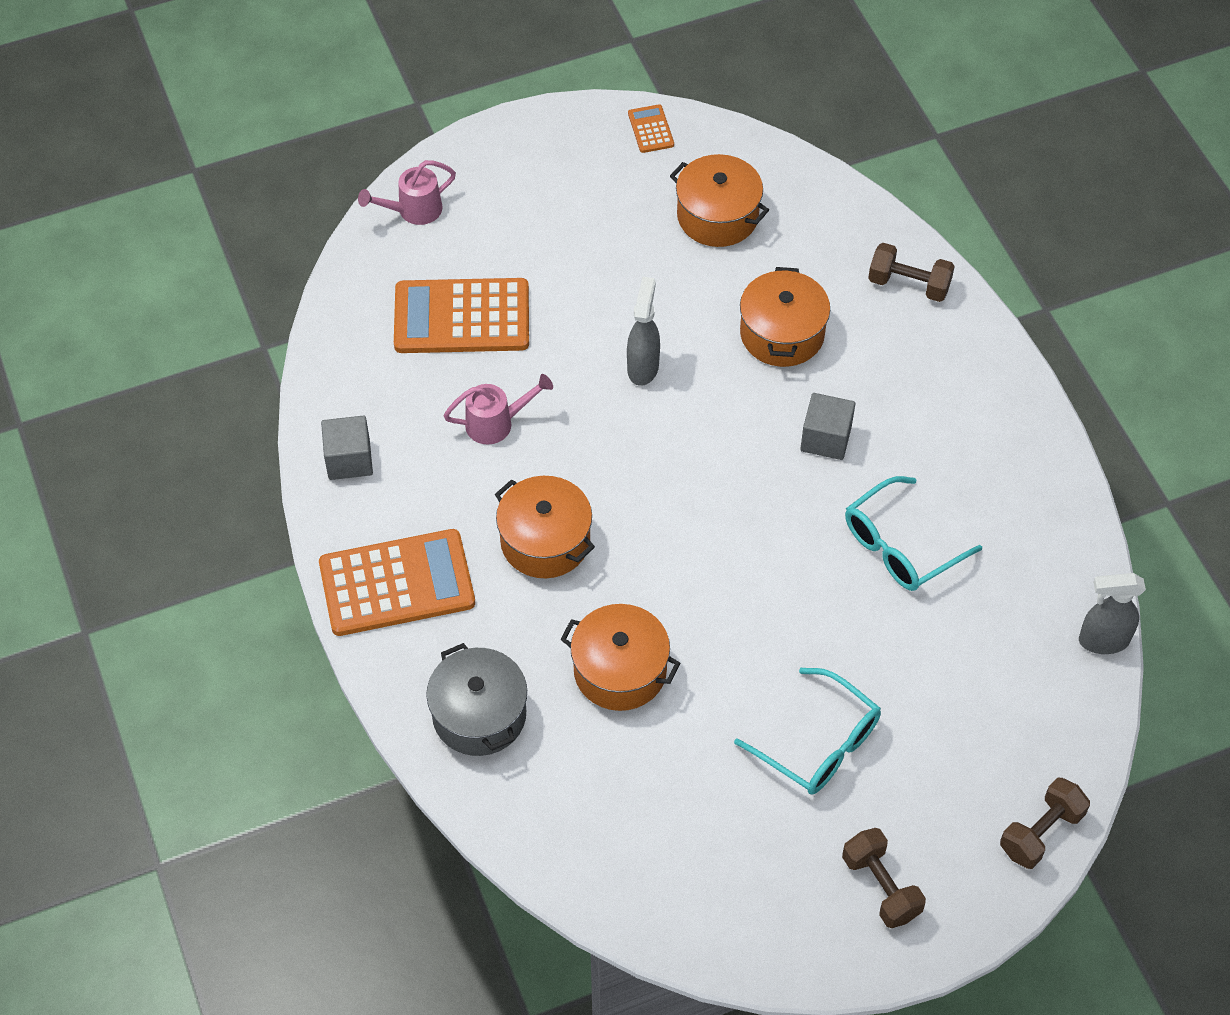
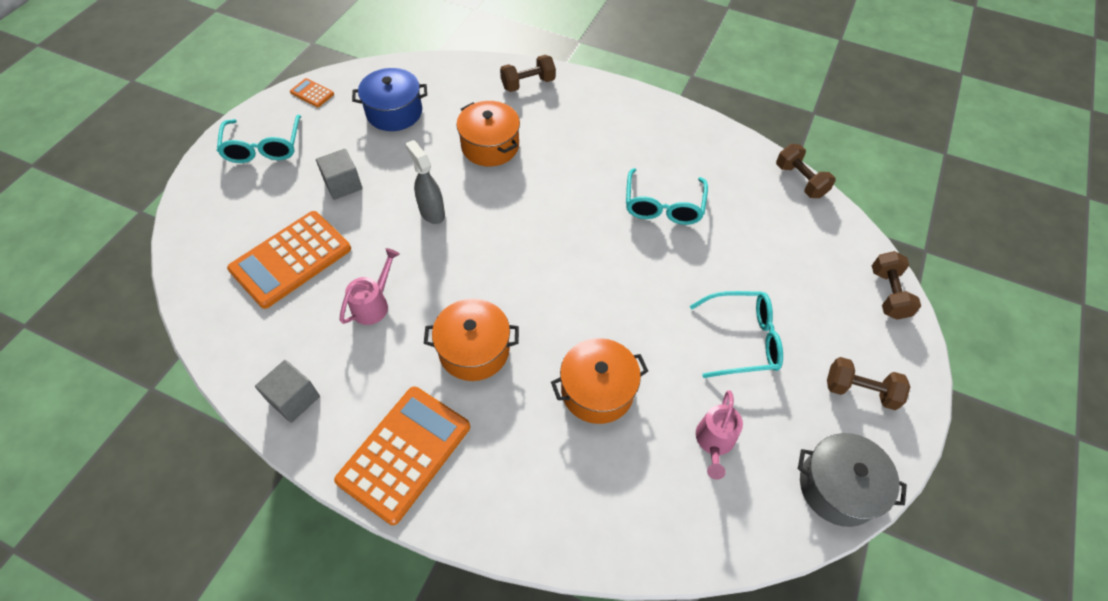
camera: 45 degrees left, 0 degrees up
(413, 210) = (199, 220): pink watering can -> pink watering can (714, 442)
(479, 715) = (544, 493): grey pot -> grey pot (838, 487)
(542, 166) = (263, 147): none -> turquoise glasses
(717, 216) = (394, 112): orange pot -> blue pot
(826, 438) = (568, 181): grey cube -> grey cube (343, 184)
(1102, 641) = (800, 181): grey spray bottle -> brown dumbbell

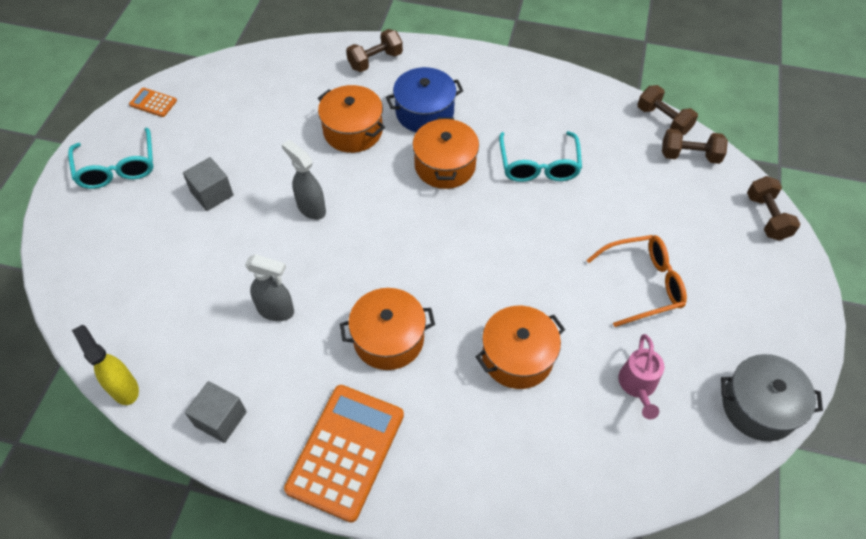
camera: 10 degrees left, 0 degrees up
(212, 353) = (124, 388): none -> yellow spray bottle
(291, 259) = (179, 279): orange calculator -> none
(374, 304) = (276, 311): pink watering can -> grey spray bottle
(394, 112) = (245, 110): blue pot -> blue pot (424, 112)
(570, 192) = (445, 165): none -> orange pot
(743, 340) = (643, 284): turquoise glasses -> orange glasses
(860, 391) = (760, 313): brown dumbbell -> brown dumbbell (689, 156)

